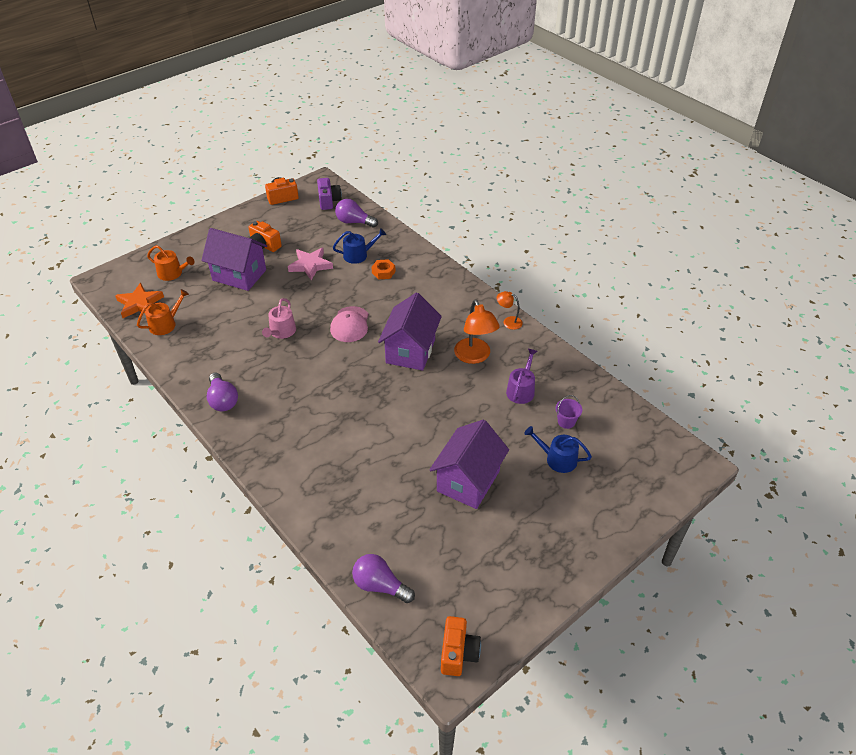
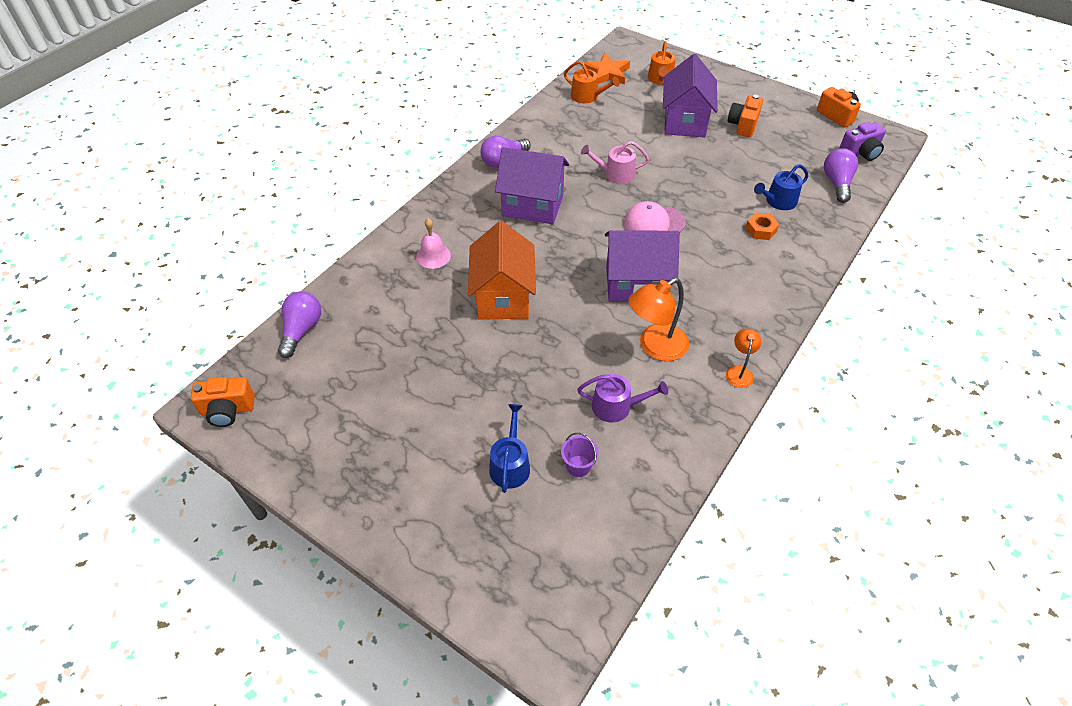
camera: 75 degrees right, 5 degrees up
(310, 265) = (733, 168): pink star -> none
(325, 472) = (433, 256): none -> pink bell
(358, 255) = (778, 201): blue watering can -> blue watering can turned 90 degrees clockwise
(394, 432) = (503, 297): none -> orange house
(468, 481) = (451, 377): purple house -> purple house (532, 205)

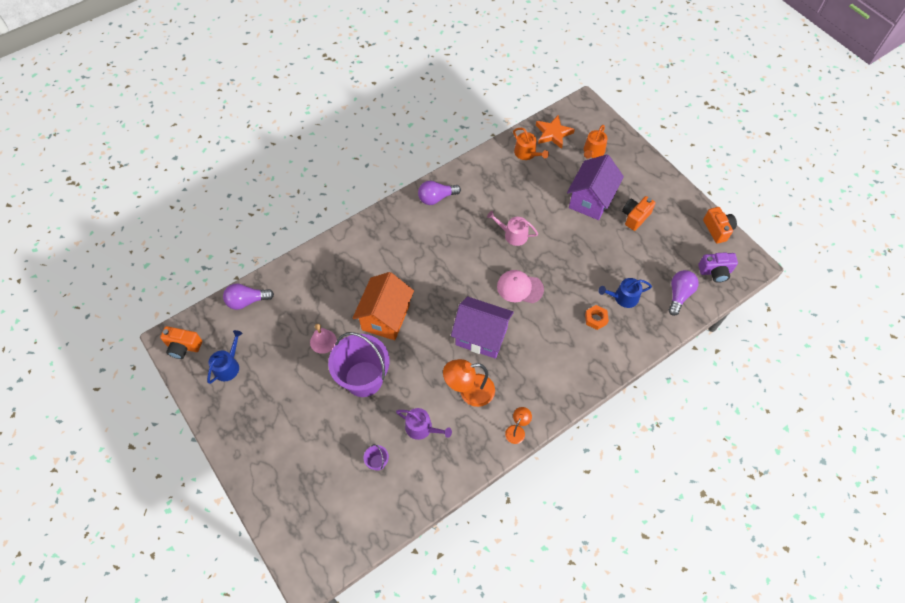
camera: 20 degrees right, 10 degrees up
(301, 330) = (247, 301): purple light bulb -> purple light bulb turned 135 degrees counterclockwise
(433, 256) = (353, 268): pink bell -> pink bell (323, 341)
(508, 373) = (364, 379): none -> purple bucket
(510, 464) = (336, 446): blue watering can -> blue watering can (228, 366)
(532, 205) = (439, 245): purple house -> none

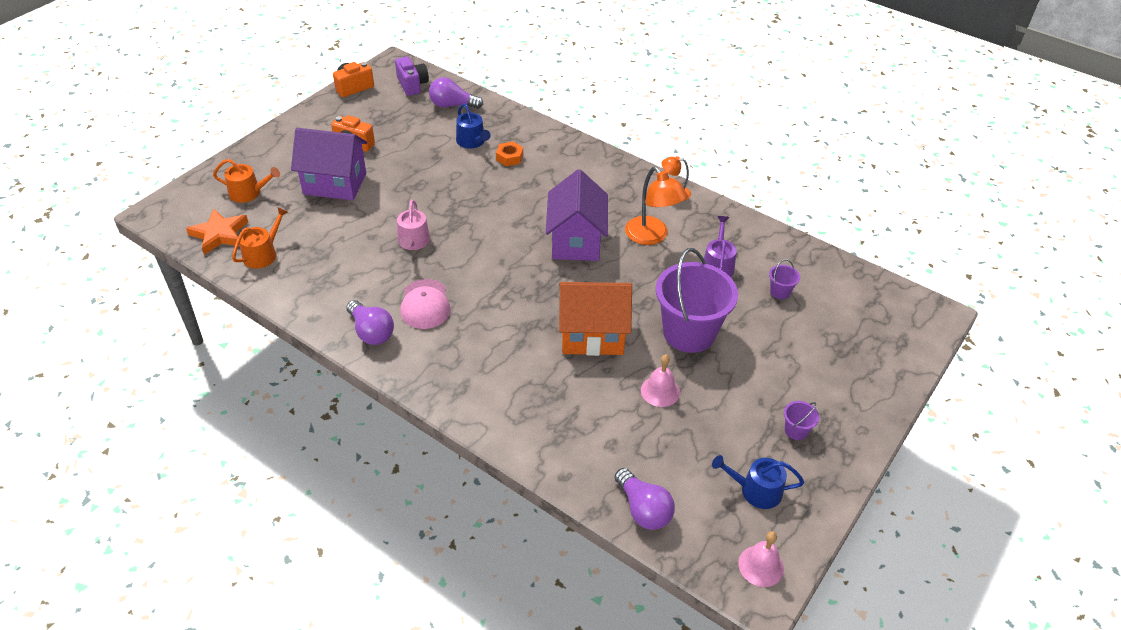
camera: 110 degrees left, 15 degrees down
(183, 347) = (761, 566): orange camera -> pink bell
(256, 410) = (796, 430): none -> purple bucket
(520, 288) = (493, 222): pink cap -> pink cap (425, 304)

